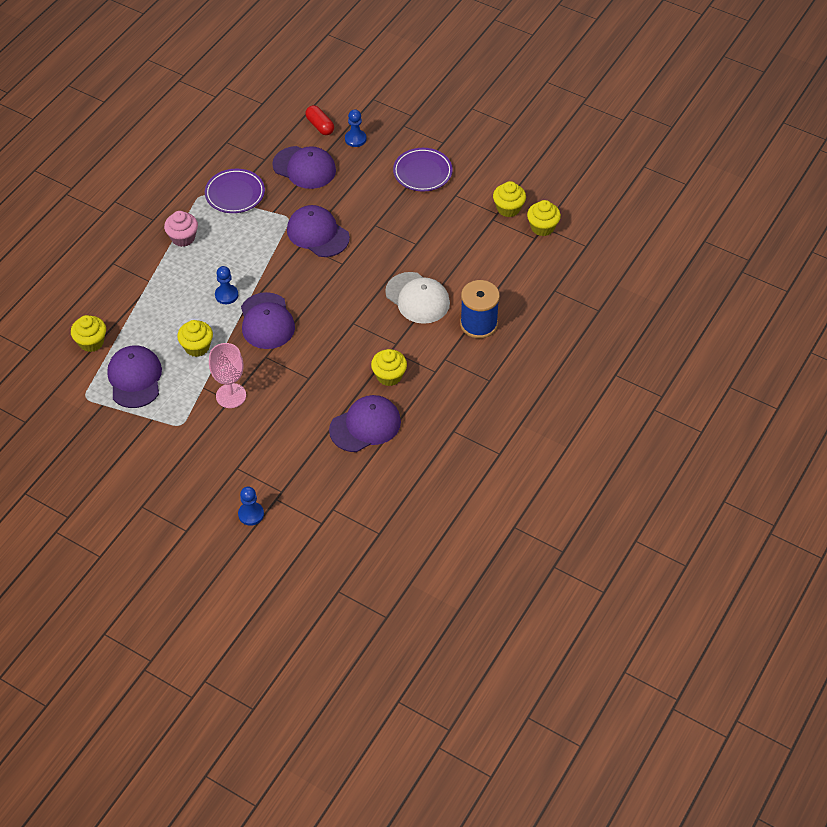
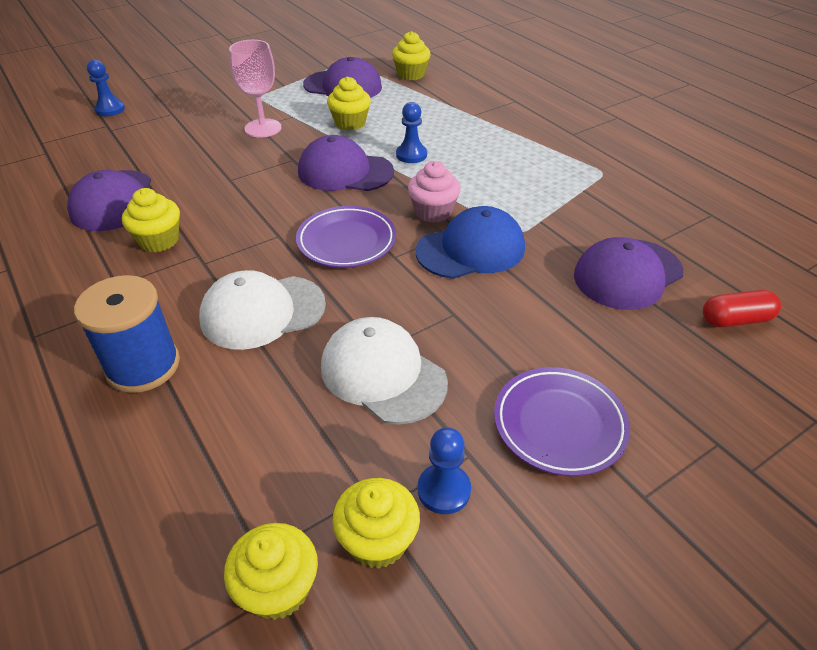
camera: 115 degrees right, 10 degrees down
(183, 238) = (529, 146): pink cupcake -> pink cupcake (433, 212)
(235, 194) = (593, 198): purple plate -> purple plate (346, 241)
(318, 234) = (471, 249): purple cap -> blue cap
(355, 139) = (688, 355): blue pawn -> blue pawn (444, 490)
(430, 236) = (383, 374): none -> white cap

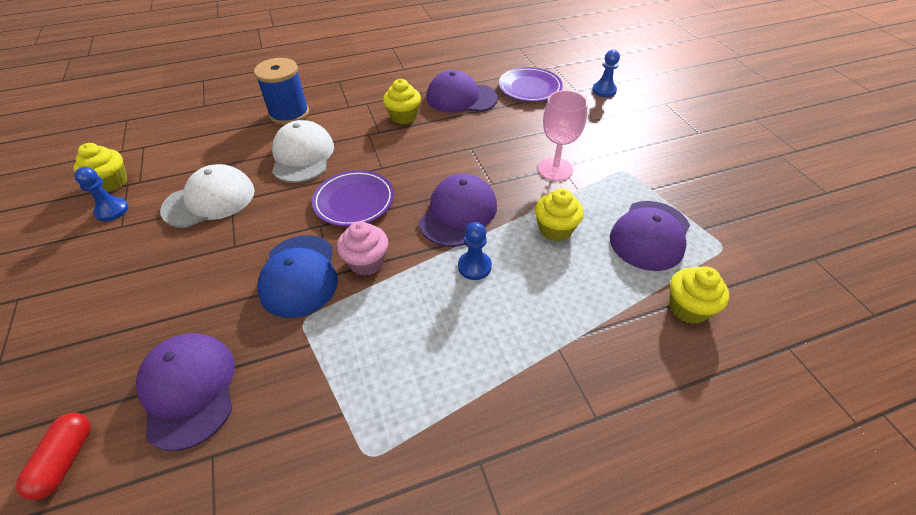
camera: 105 degrees right, 5 degrees up
(278, 588) = (122, 150): yellow cupcake -> none
(559, 424) = (99, 275): purple plate -> purple plate (529, 88)

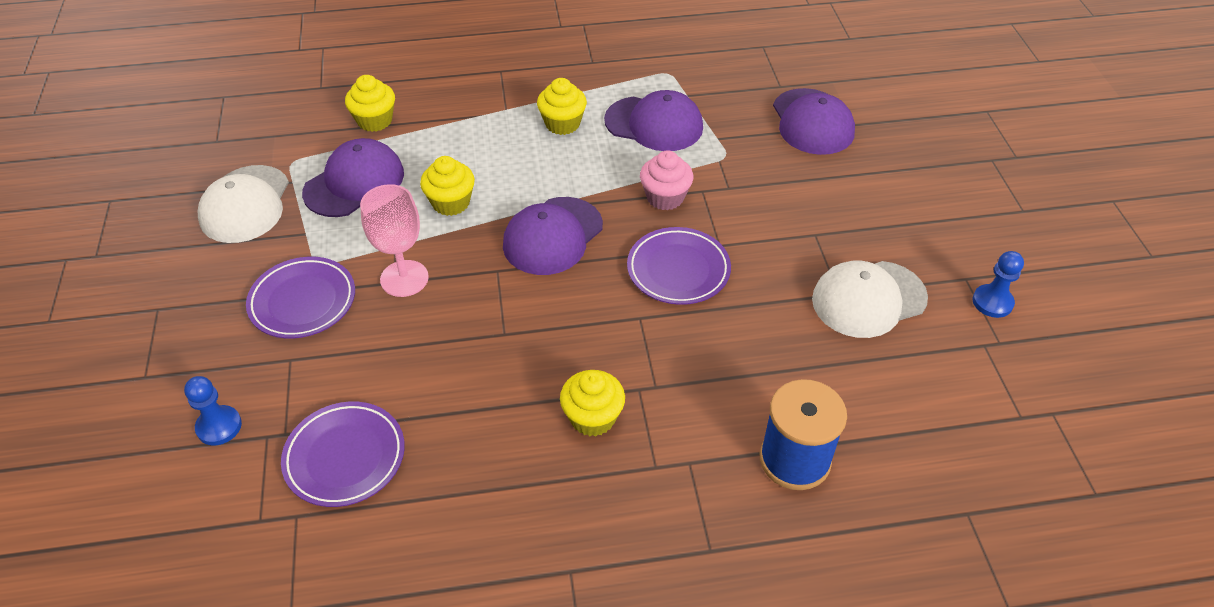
camera: 170 degrees left, 0 degrees up
(66, 460) = (886, 96): red capsule -> none
(111, 182) = (1025, 350): yellow cupcake -> yellow cupcake (562, 124)
(299, 275) = (735, 194): blue cap -> none
(302, 156) = (756, 356): white cap -> white cap (245, 204)
(461, 98) = (480, 451): purple cap -> purple cap (654, 124)
(474, 266) = (553, 178): blue pawn -> none
(612, 147) = (303, 301): none -> purple plate

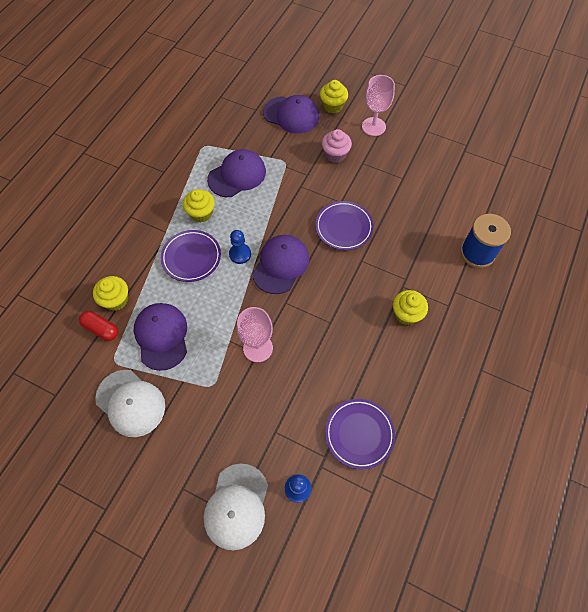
camera: 55 degrees left, 15 degrees up
(303, 301) = (236, 406): purple plate -> purple plate (191, 257)
(326, 130) = (101, 329): none -> red capsule
(451, 203) = (218, 297): yellow cupcake -> yellow cupcake (333, 106)
(552, 236) = (281, 265): purple cap -> purple cap turned 135 degrees counterclockwise
(665, 197) = (292, 203): pink cupcake -> pink cupcake (335, 154)
(868, 299) = (413, 170): white cap -> white cap (236, 506)
(897, 214) = (373, 126): none -> pink goblet
(992, 302) = (445, 132): blue pawn -> blue pawn (240, 254)

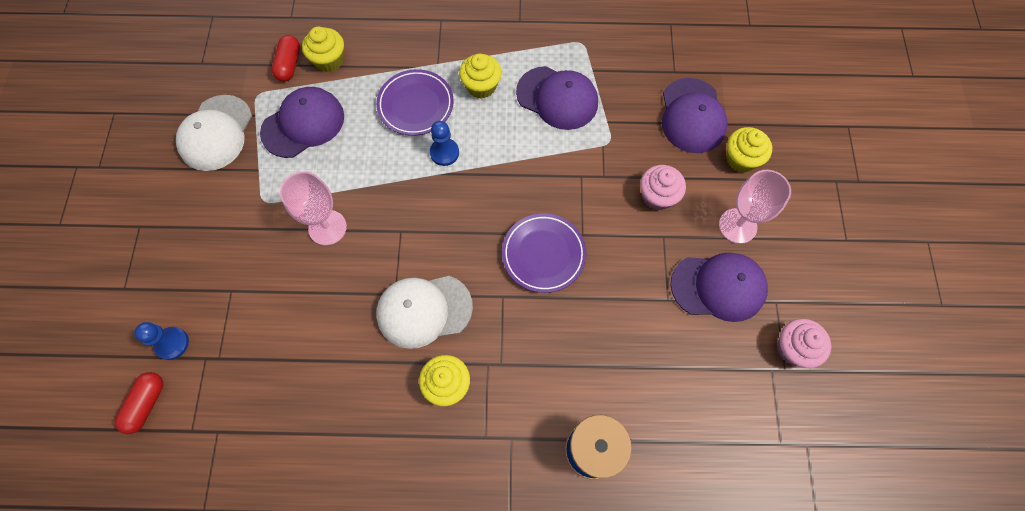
camera: 65 degrees right, 5 degrees up
(236, 506) = (135, 288): white cap -> white cap (424, 310)
(281, 265) = (450, 204): purple cap -> purple cap (718, 287)
(338, 522) = (146, 404): none -> red capsule
(359, 434) = (258, 387): purple plate -> none
(456, 136) = (793, 348): none -> pink cupcake

